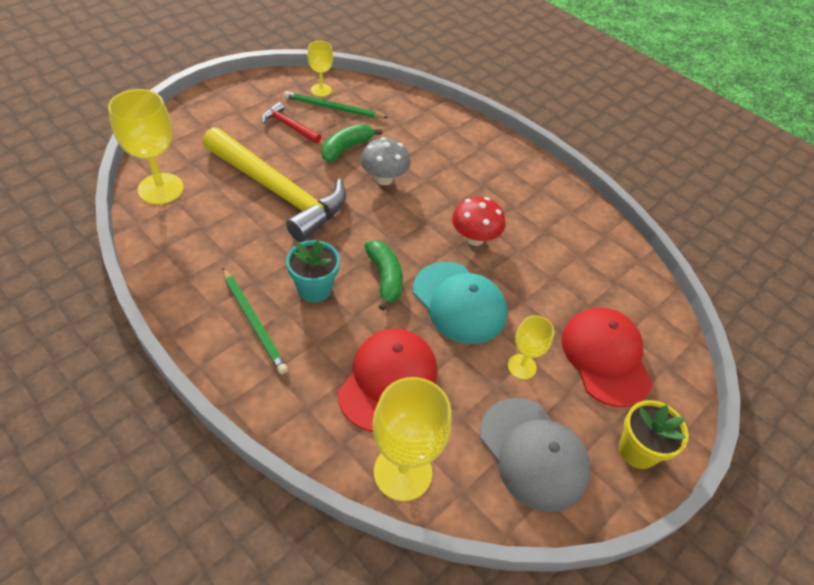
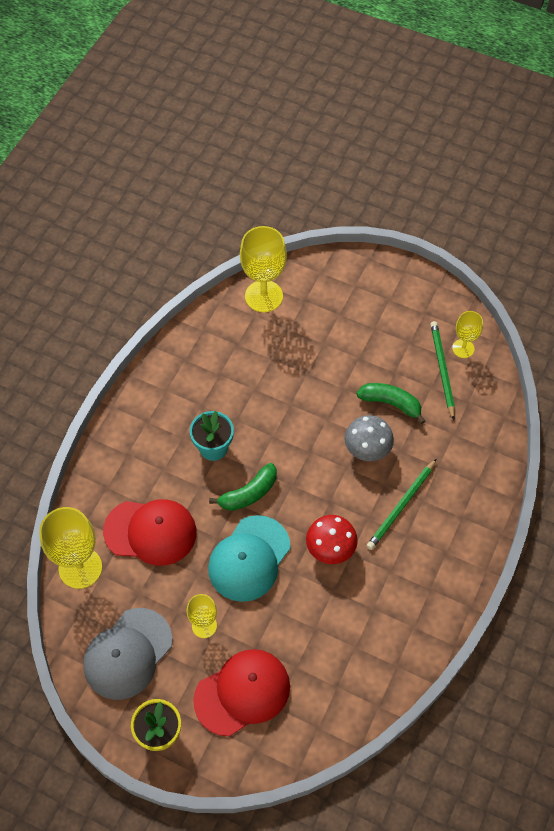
camera: 75 degrees right, 10 degrees up
(253, 322) = (164, 422): green pencil -> green pencil (401, 506)
(278, 191) = (305, 376): yellow hammer -> none
(289, 126) = (393, 346): red hammer -> none

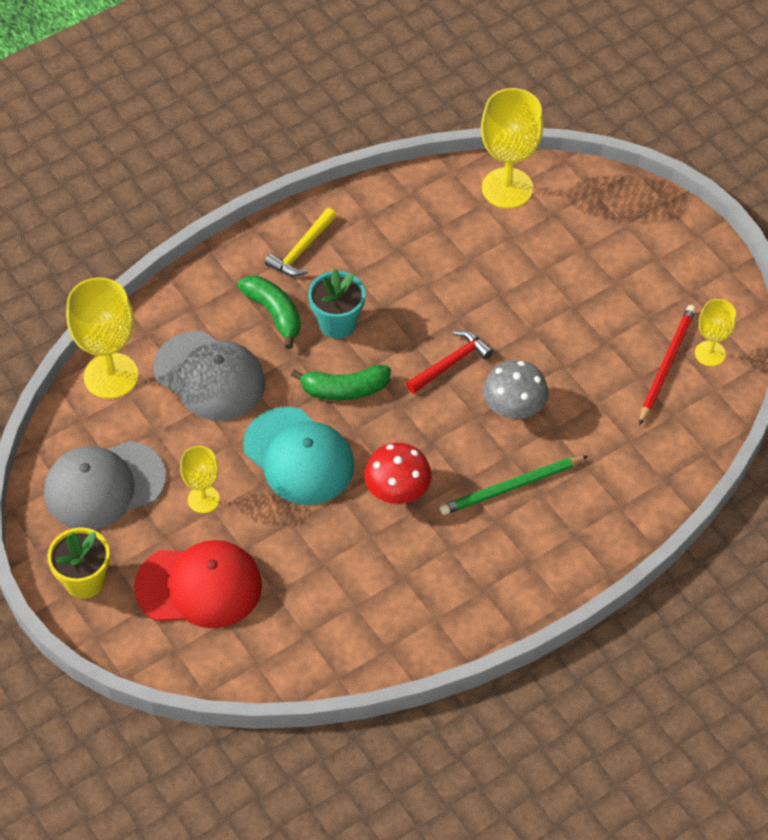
camera: 30 degrees right, 5 degrees down
(150, 532) = (210, 376): red cap -> grey cap
(155, 407) = (302, 250): none -> yellow hammer
(249, 558) = (299, 456): turquoise cap -> turquoise cap turned 105 degrees counterclockwise
(306, 438) = (451, 363): none -> red hammer
(391, 403) = (577, 373): green banana -> green banana (274, 313)
(442, 369) = (666, 365): green pencil -> red pencil

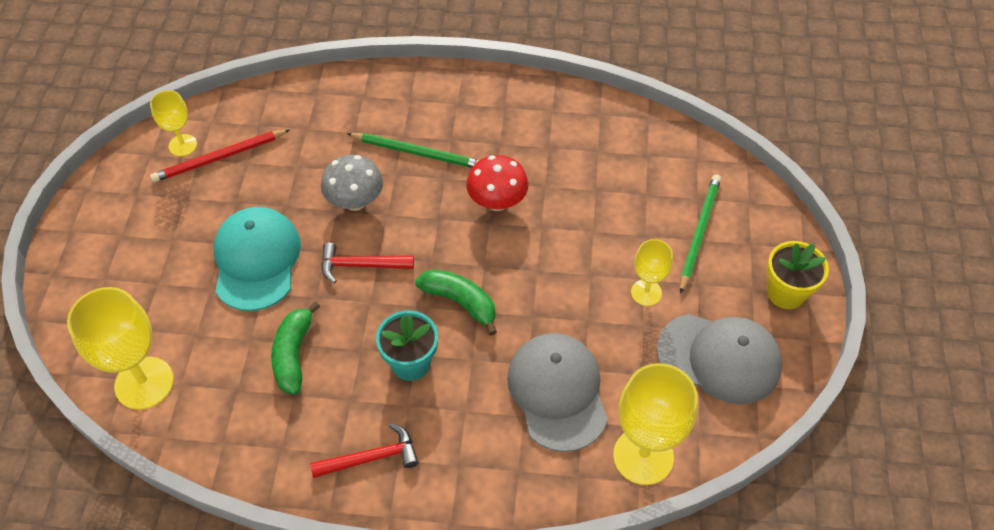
camera: 140 degrees left, 0 degrees up
(199, 586) = (699, 232): red cap -> green pencil
(274, 313) = (453, 411): green banana -> green banana (293, 354)
(299, 456) = (544, 275): turquoise cap -> turquoise cap (256, 260)
(302, 250) = (371, 457): yellow hammer -> red hammer

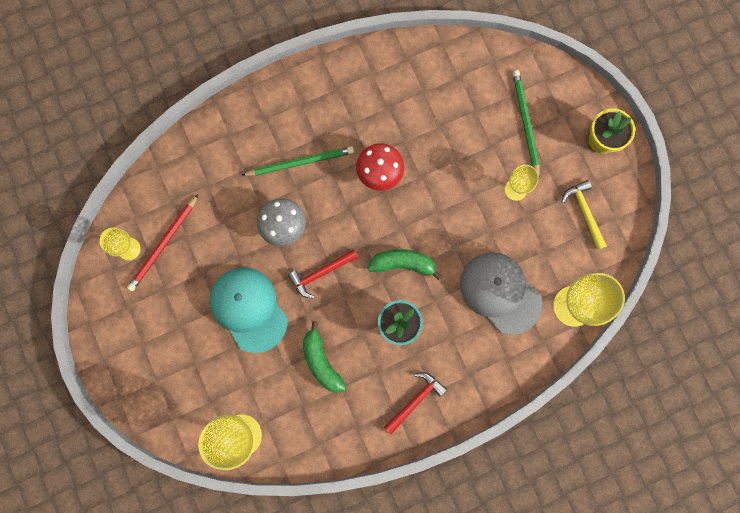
camera: 30 degrees left, 25 degrees up
(719, 358) = (584, 212): grey cap -> yellow hammer

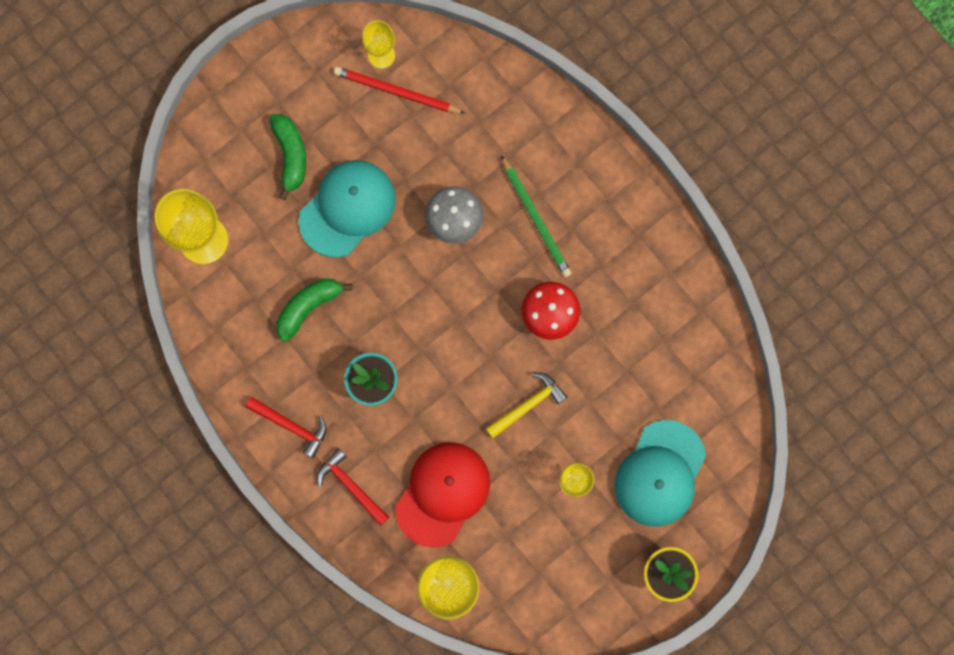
camera: 75 degrees right, 0 degrees up
(321, 273) = (410, 278): red hammer -> red hammer (351, 486)
(402, 264) = (447, 370): green banana -> green banana (290, 155)
(500, 293) = (442, 493): grey cap -> red cap
(525, 123) = (660, 474): green pencil -> turquoise cap
(584, 212) = (568, 572): yellow hammer -> yellow hammer (528, 405)

